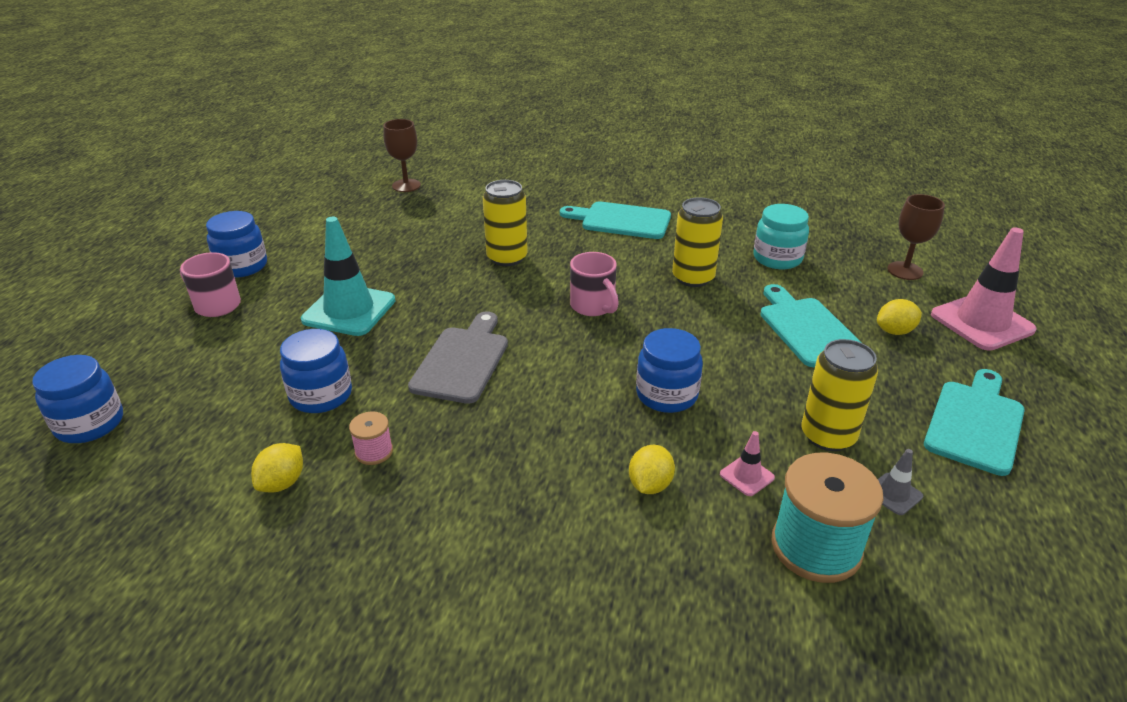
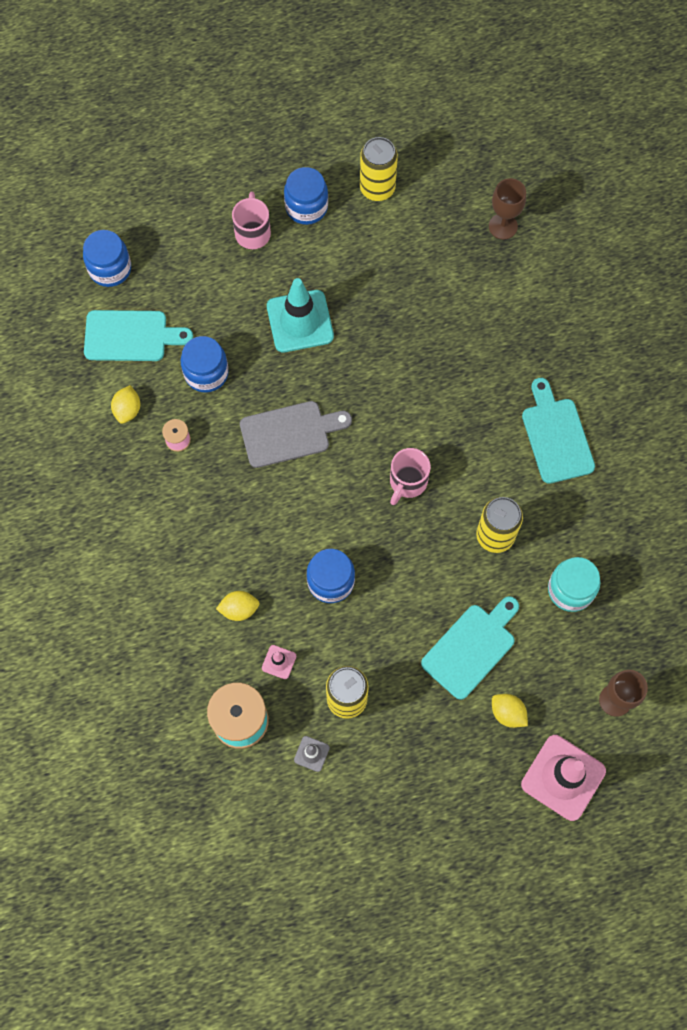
camera: 60 degrees right, 35 degrees up
(282, 483) = (128, 410): yellow lemon -> yellow lemon turned 75 degrees counterclockwise
(507, 258) = (436, 382): yellow can -> yellow can (377, 188)
(975, 423) = (417, 792): turquoise cutting board -> turquoise cutting board (130, 336)

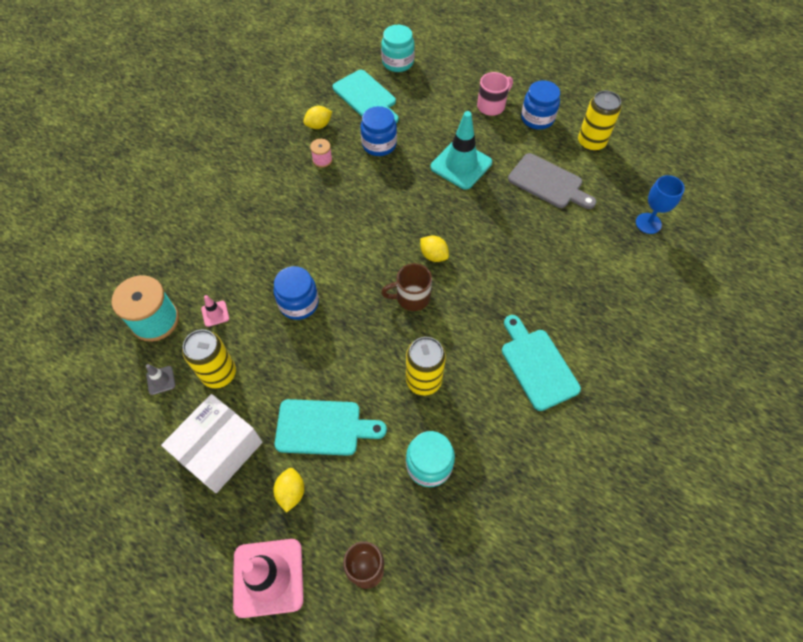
camera: 50 degrees right, 10 degrees down
(110, 269) = (398, 62): blue jar -> turquoise jar
(239, 609) = (235, 266): yellow lemon -> yellow lemon (433, 255)
(289, 433) = (381, 210): grey cutting board -> grey cutting board (548, 183)
(407, 482) = (411, 297): pink mug -> brown mug
(423, 745) = (219, 450): none -> white box
(503, 226) = (648, 223): brown goblet -> blue goblet
(556, 436) = (537, 365): turquoise cutting board -> turquoise cutting board turned 60 degrees counterclockwise

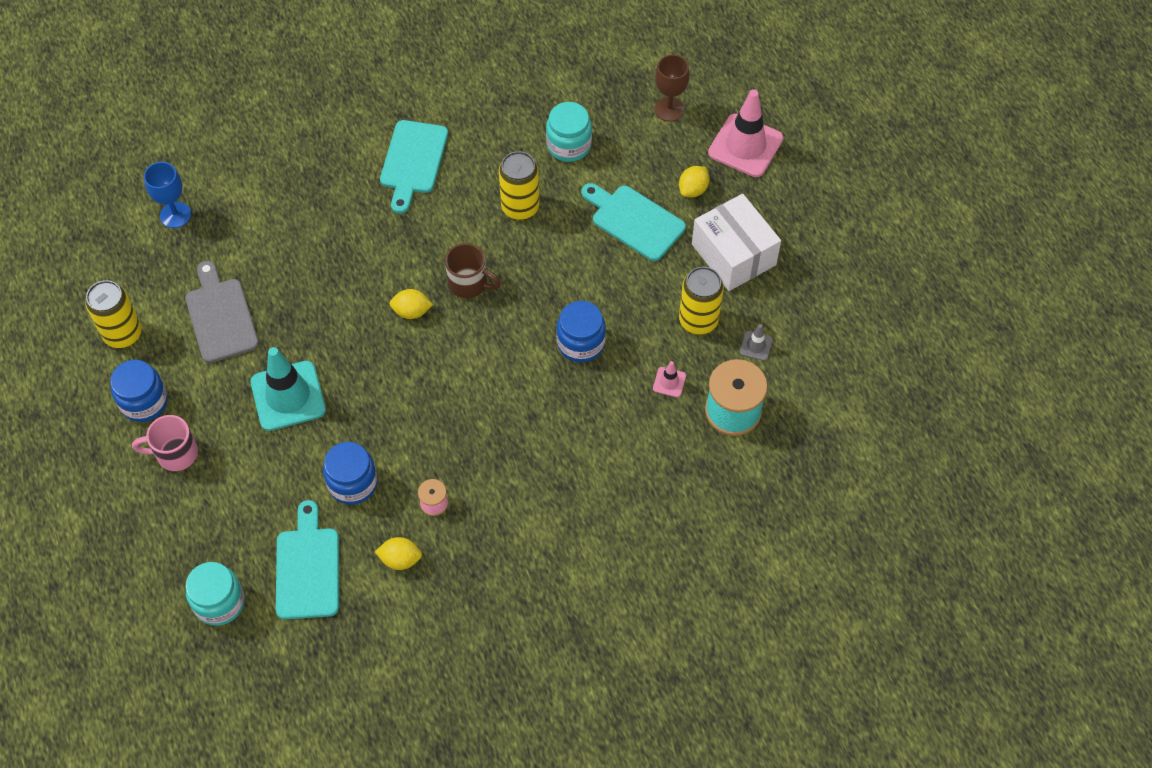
camera: 145 degrees left, 0 degrees up
(219, 450) = (733, 254): white box -> white box turned 75 degrees clockwise
(433, 255) = (412, 311): yellow lemon -> yellow lemon turned 75 degrees counterclockwise

